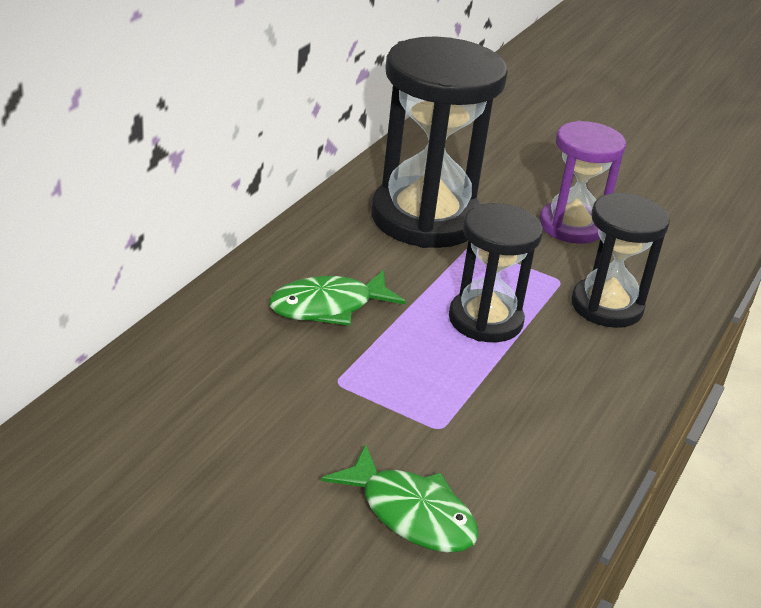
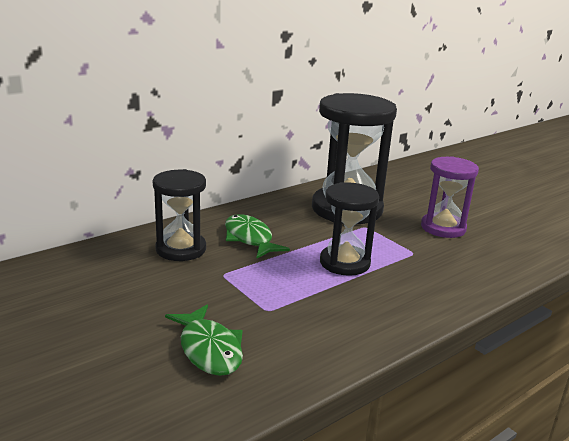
camera: 25 degrees right, 10 degrees down
(328, 306) = (249, 238): green fish -> green fish turned 60 degrees clockwise
(606, 306) = (436, 271): black hourglass -> black hourglass (181, 249)

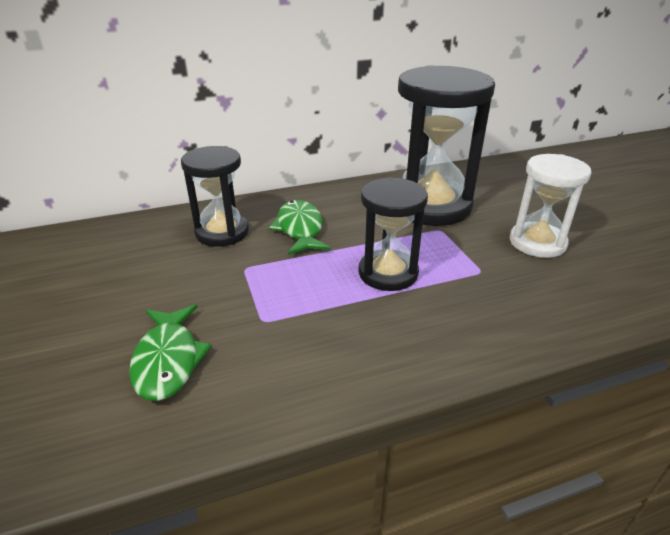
camera: 20 degrees right, 10 degrees up
(443, 228) = (537, 242): purple hourglass -> white hourglass

